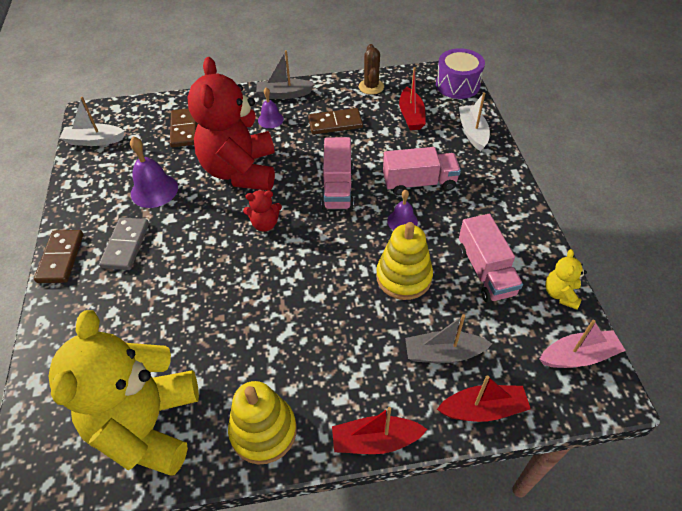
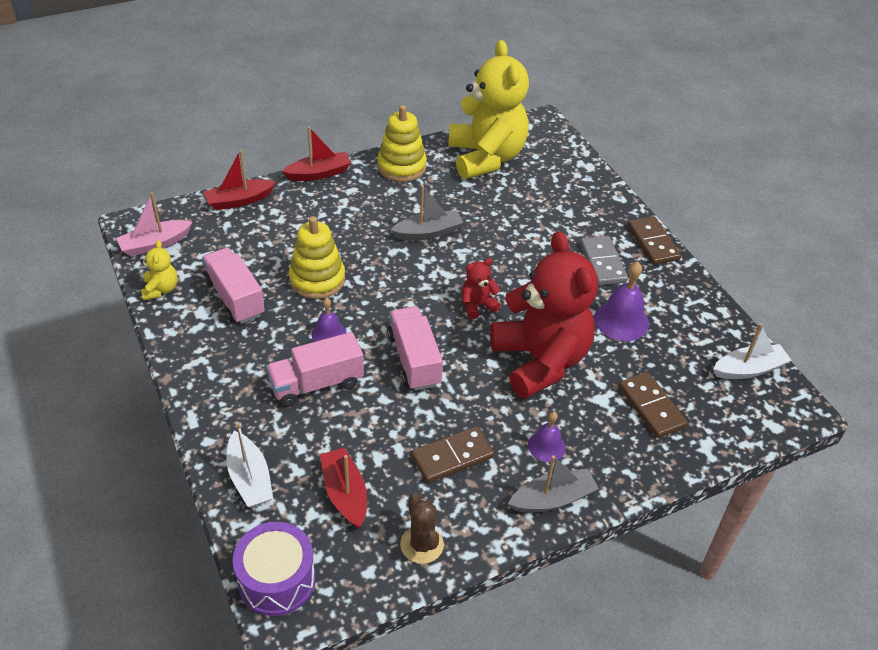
camera: 160 degrees right, 5 degrees down
(443, 353) = (273, 228): grey boat -> grey boat (428, 232)

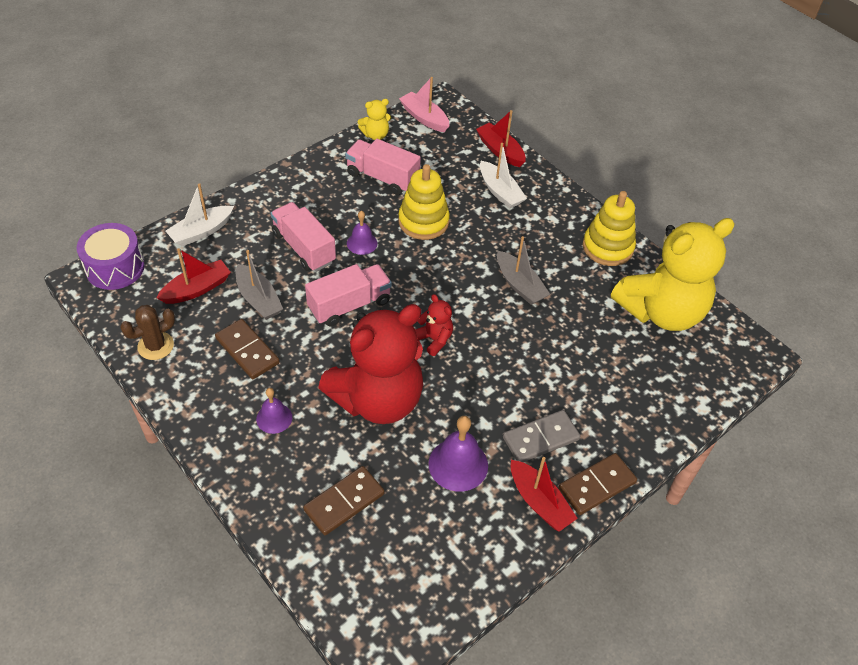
camera: 75 degrees right, 5 degrees up
(235, 297) = (382, 177): pink truck -> pink truck turned 105 degrees counterclockwise
(319, 173) = (564, 191): red boat -> red boat (539, 502)
(552, 499) = (215, 430): grey boat -> grey boat (258, 299)
(748, 369) = (426, 598): white boat -> white boat (500, 191)

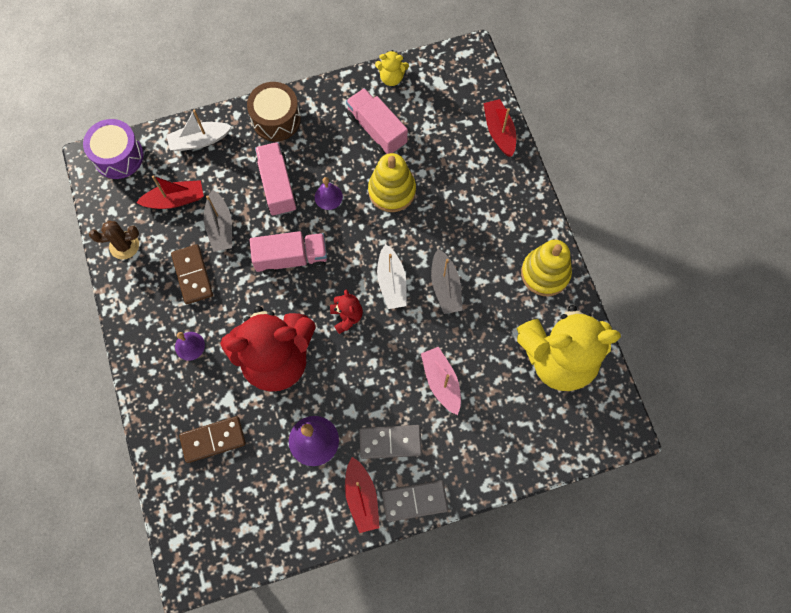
camera: 25 degrees right, 20 degrees up
(276, 194) = (276, 119): none -> brown drum
(424, 118) = (445, 71): pink boat -> pink boat (441, 382)
(500, 191) = (476, 179): white boat -> white boat (391, 282)
(597, 486) = (414, 501): brown domino -> grey domino

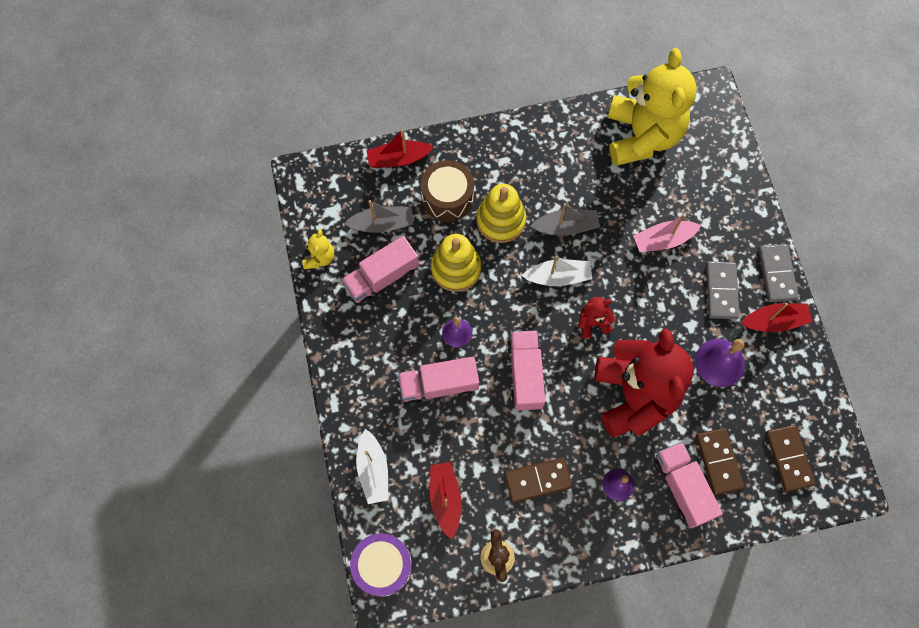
camera: 85 degrees left, 0 degrees up
(188, 405) = (682, 487): none -> pink truck
(218, 510) = (789, 458): none -> brown domino
(220, 227) = (482, 449): grey boat -> grey boat (382, 224)
(276, 119) = (356, 383): brown drum -> brown drum (447, 198)
(545, 273) = (557, 136): yellow stacking toy -> yellow stacking toy (501, 220)

